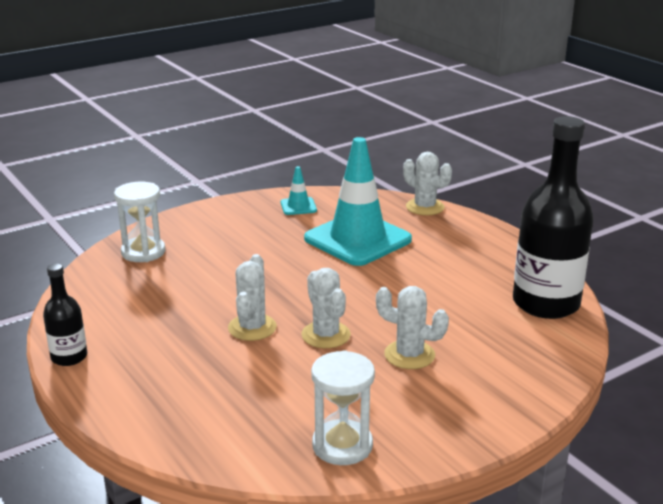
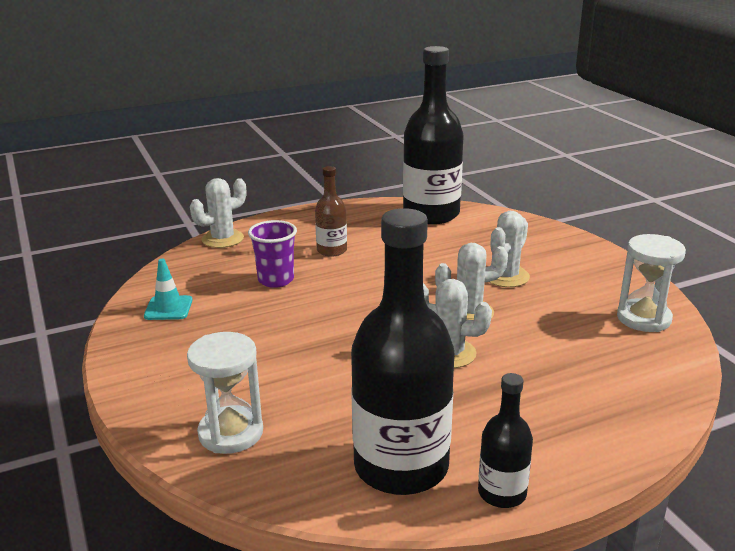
camera: 80 degrees left, 0 degrees up
(103, 315) = (401, 466): none -> black bottle
(357, 239) = (276, 280): turquoise traffic cone -> purple cup
(426, 257) = (332, 250): none -> brown bottle

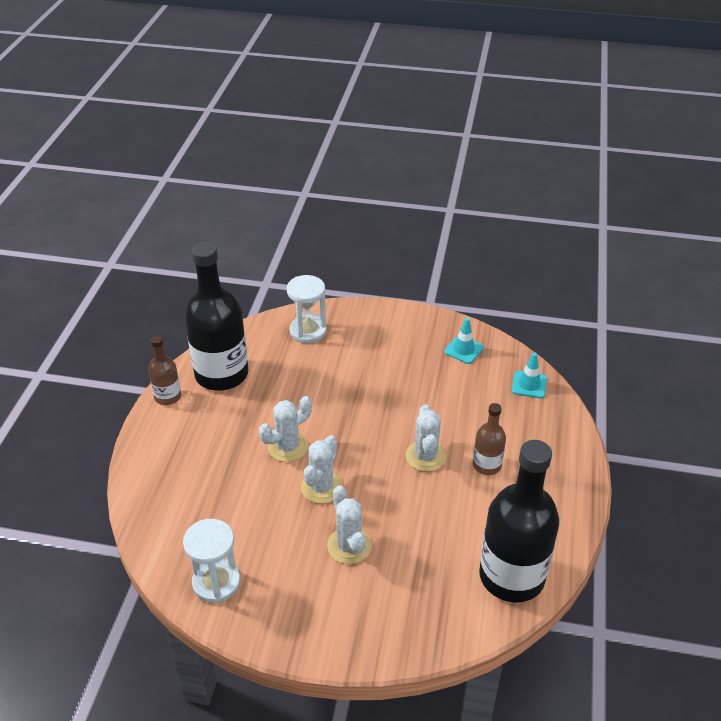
camera: 125 degrees right, 15 degrees up
(196, 261) = (529, 385): none -> turquoise traffic cone
(222, 239) = (561, 412): white cactus -> white cactus (425, 456)
(276, 280) = (461, 412): purple cup -> none
(502, 493) = (168, 397): black bottle -> brown bottle

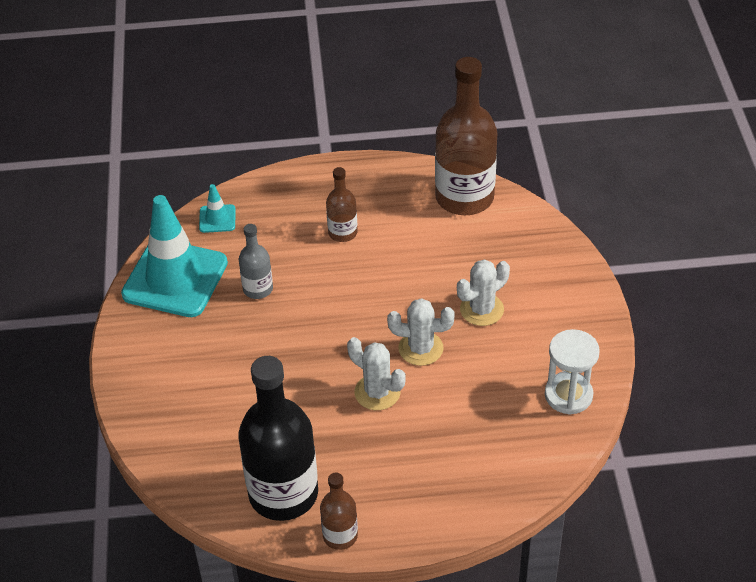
camera: 105 degrees left, 5 degrees up
(308, 331) = (179, 430): white hourglass -> none
(425, 456) = (348, 278): white cactus -> none
(434, 396) = (258, 289): none -> grey bottle
(464, 350) = (175, 278): turquoise traffic cone -> turquoise traffic cone, size x2.33
(511, 576) = (464, 197): black bottle -> brown bottle

